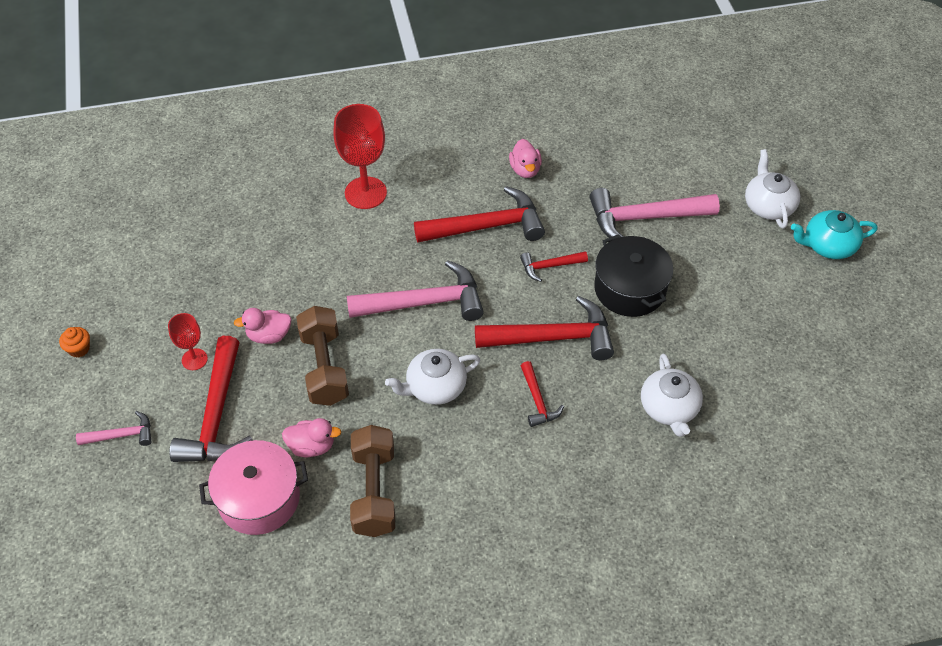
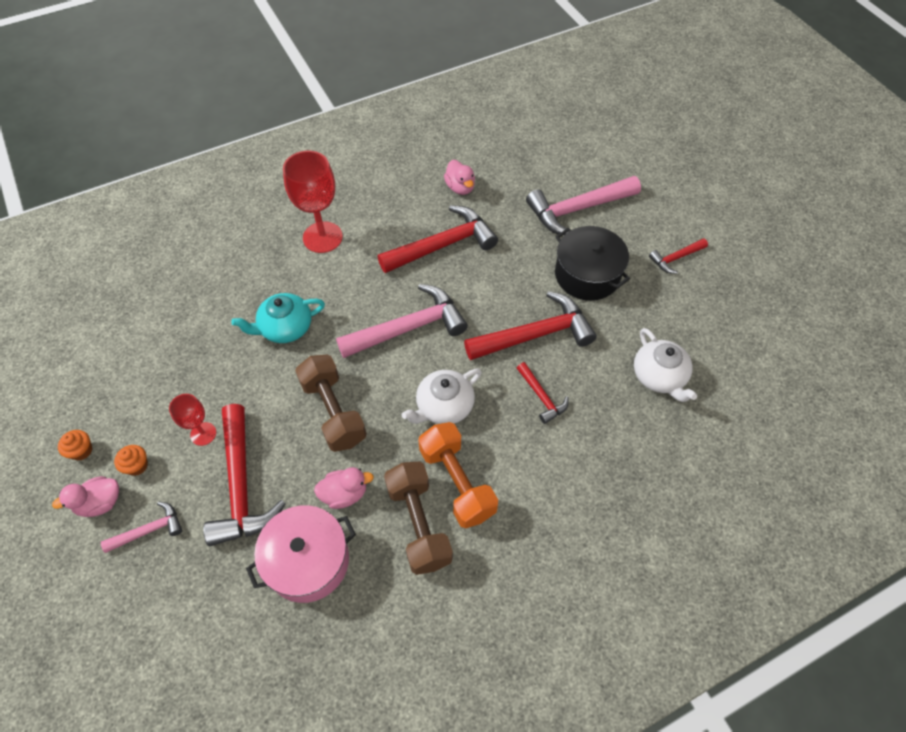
camera: 15 degrees left, 5 degrees up
(125, 374) = (137, 465): none -> orange cupcake
(269, 335) = (270, 393): pink duck -> pink duck (100, 503)
(424, 462) = (457, 482): none -> orange dumbbell
(549, 266) = (510, 270): red hammer -> red hammer (675, 258)
(768, 205) = (676, 178): white teapot -> none
(828, 245) = (737, 202): turquoise teapot -> turquoise teapot (285, 328)

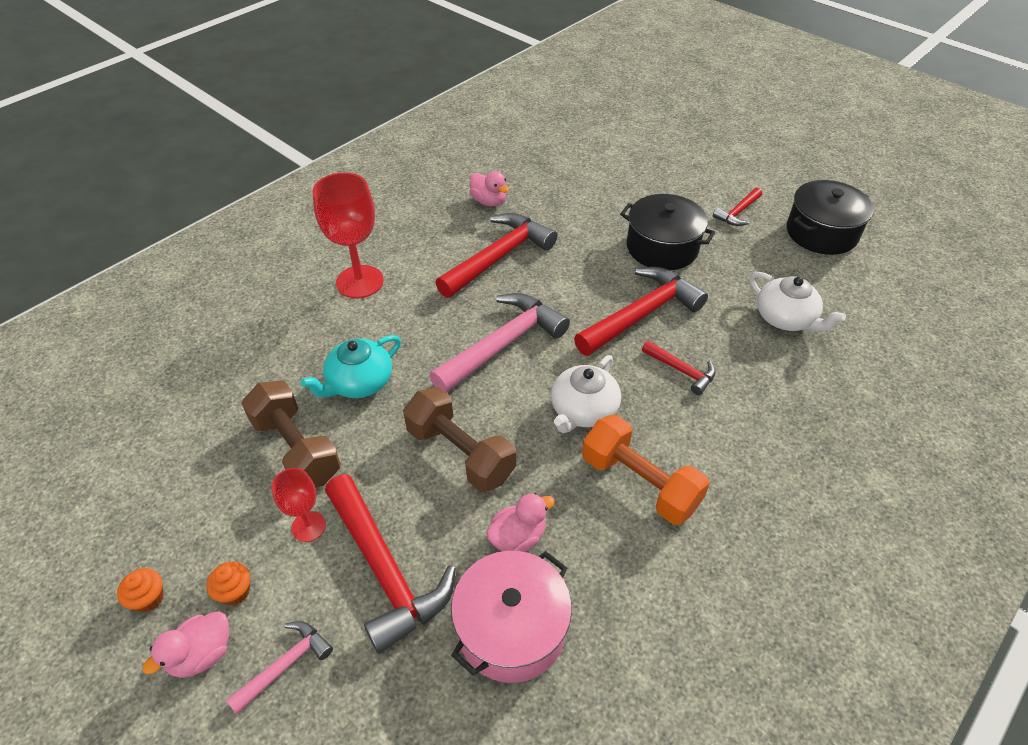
camera: 20 degrees left, 10 degrees down
(418, 524) = (621, 541): brown dumbbell -> brown dumbbell (296, 449)
(577, 209) = (619, 194): pink hammer -> none
(743, 301) = (821, 233): none -> black pot

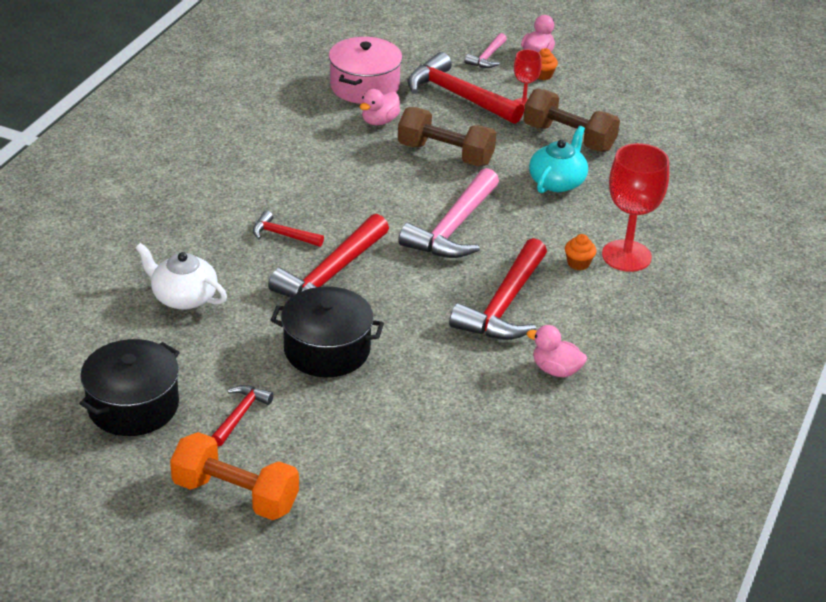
camera: 160 degrees right, 10 degrees down
(148, 598) = (591, 65): orange cupcake -> orange cupcake (578, 263)
(583, 410) = (361, 194): white teapot -> none
(639, 483) = (302, 159): orange dumbbell -> orange dumbbell (235, 495)

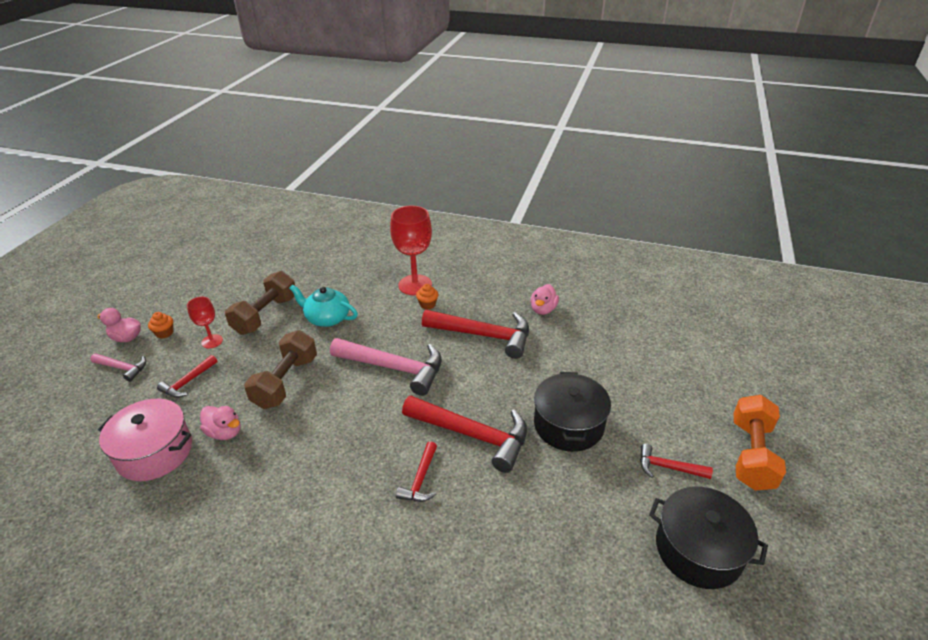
camera: 95 degrees left, 0 degrees up
(183, 297) = (534, 544): white teapot -> none
(457, 95) = (188, 382): red hammer -> red hammer, size x0.51

